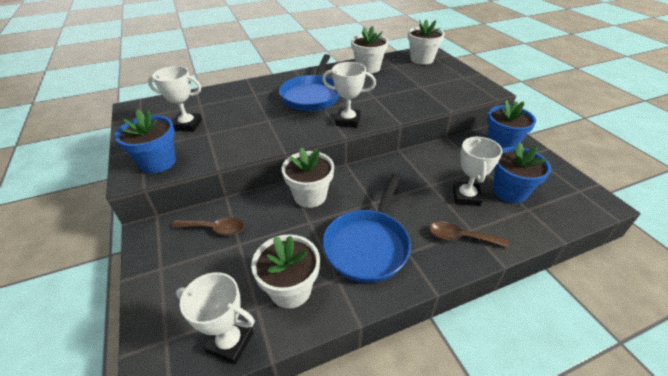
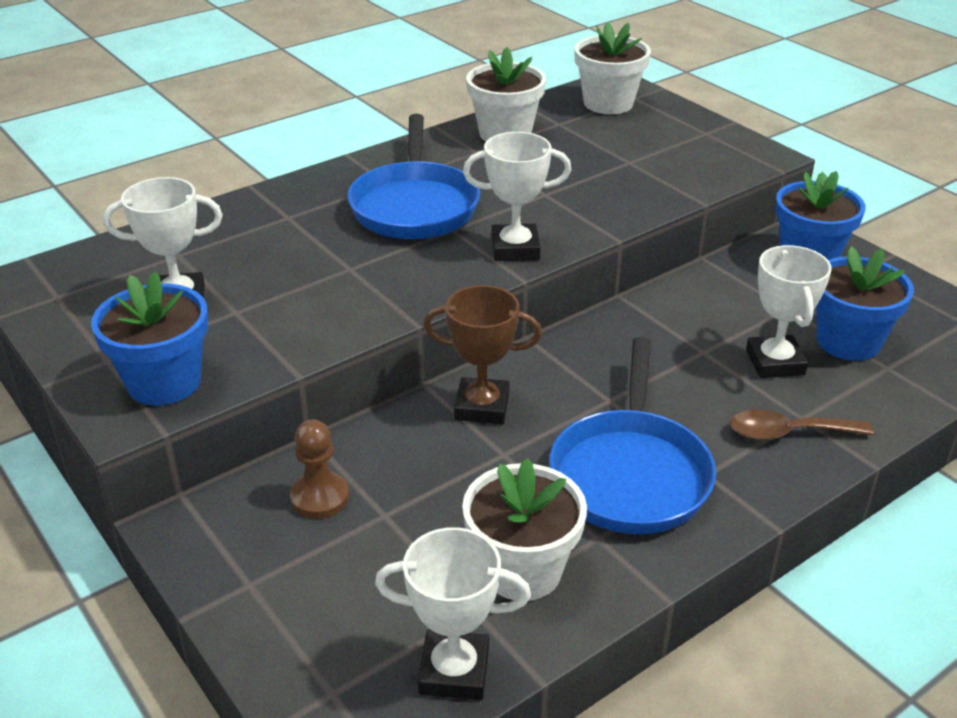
camera: 15 degrees left, 5 degrees down
(214, 229) = (320, 497): brown spoon -> brown pawn
(310, 196) = (482, 407): white flower pot -> brown trophy

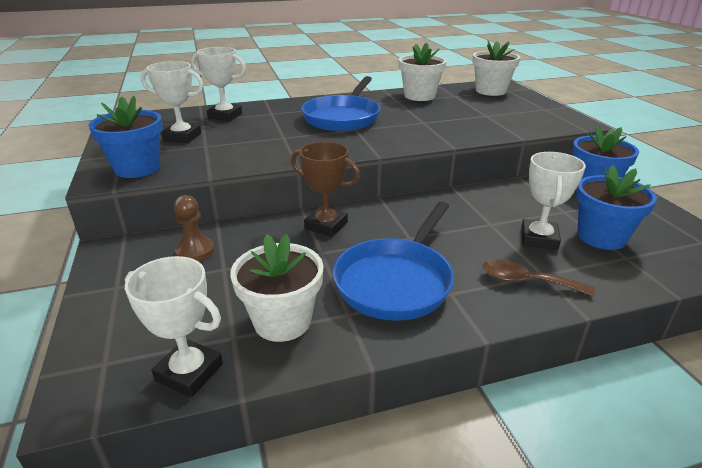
camera: 20 degrees right, 5 degrees down
(515, 249) = (385, 142): white trophy -> white trophy (225, 116)

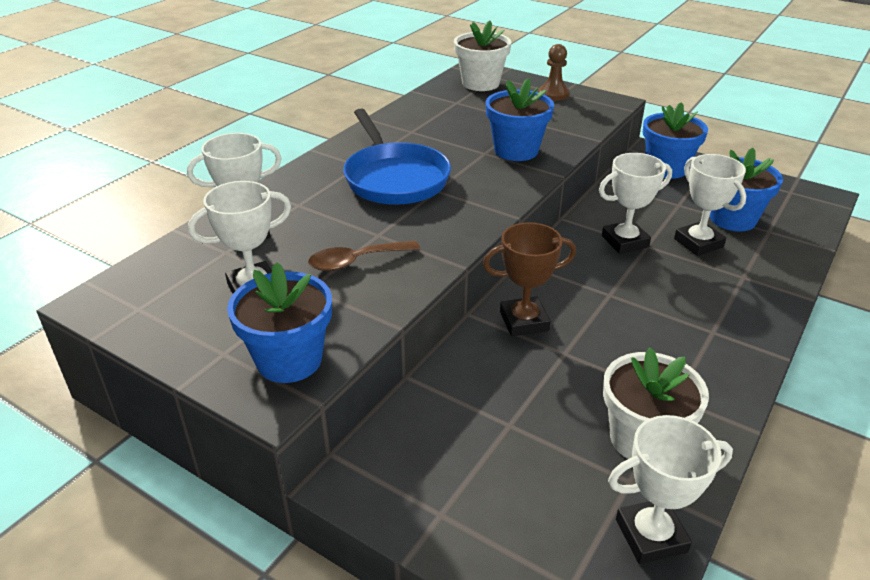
camera: 40 degrees left, 5 degrees up
(195, 251) = (449, 424): brown pawn -> brown pawn (553, 94)
(396, 281) = (663, 345): blue pan -> none
(419, 96) = (423, 115): white flower pot -> none
(446, 127) = (516, 150): none -> blue flower pot
(476, 215) = (625, 241): none -> white trophy
(526, 281) = (743, 289): brown spoon -> brown spoon (356, 261)

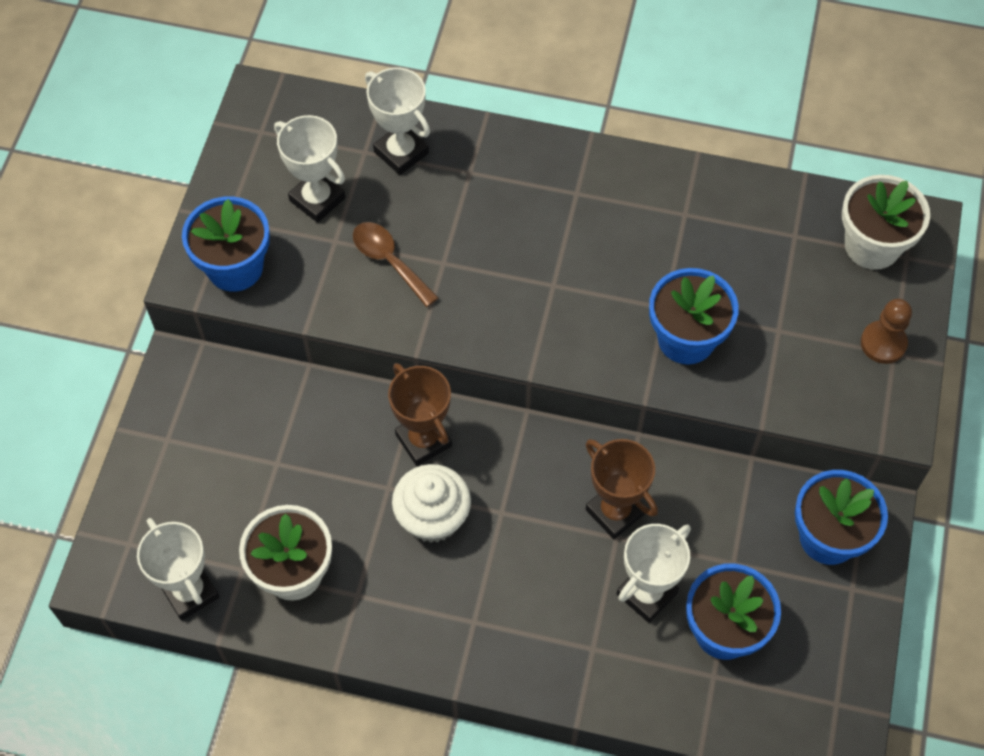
camera: 70 degrees right, 25 degrees up
(394, 178) = (561, 236): blue pan -> none
(604, 332) = (432, 517): none -> white cupcake
(625, 241) = (615, 512): white trophy -> brown trophy

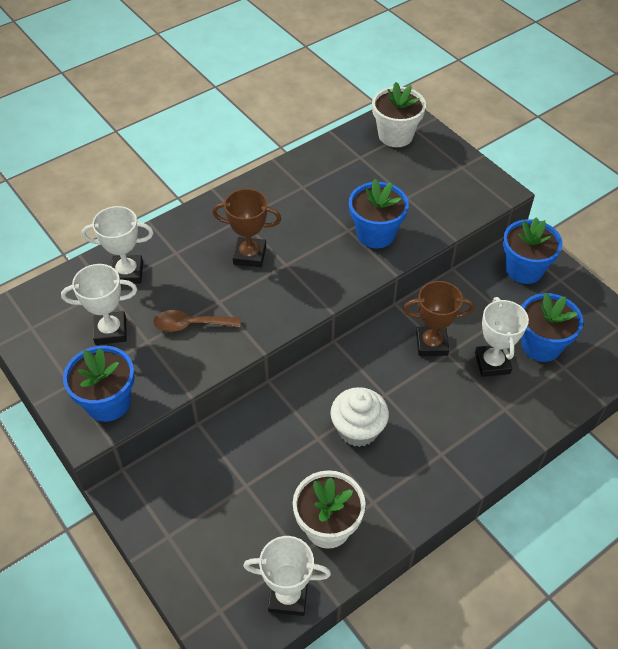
camera: 50 degrees left, 10 degrees down
(423, 440) = (305, 400): brown trophy -> brown trophy (249, 255)
(883, 343) = (452, 167): brown pawn -> none

